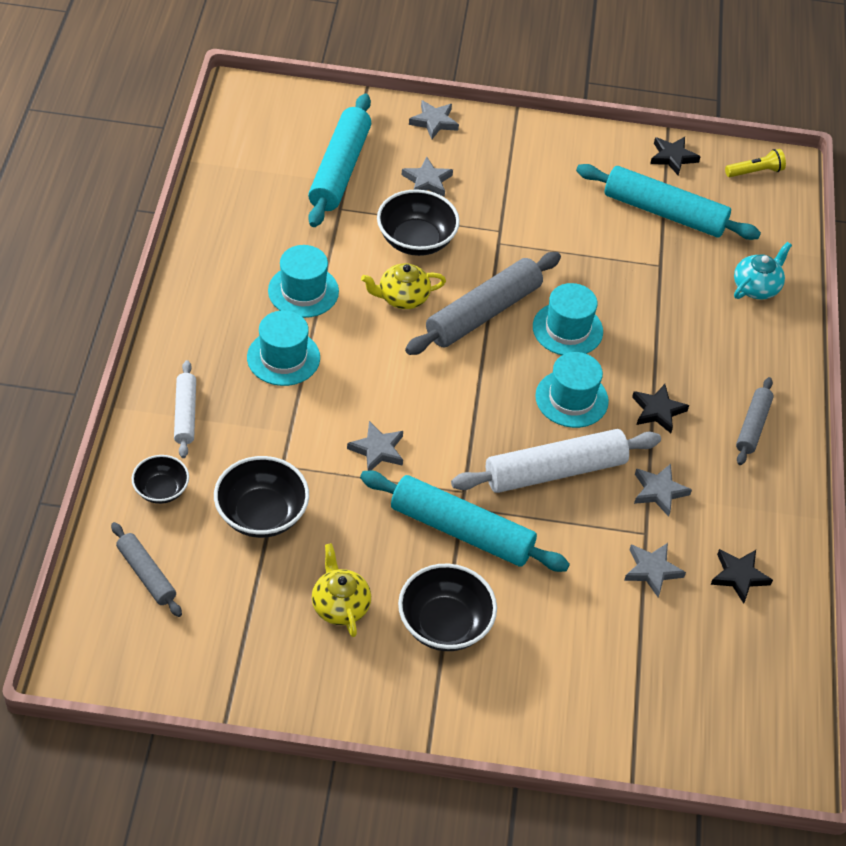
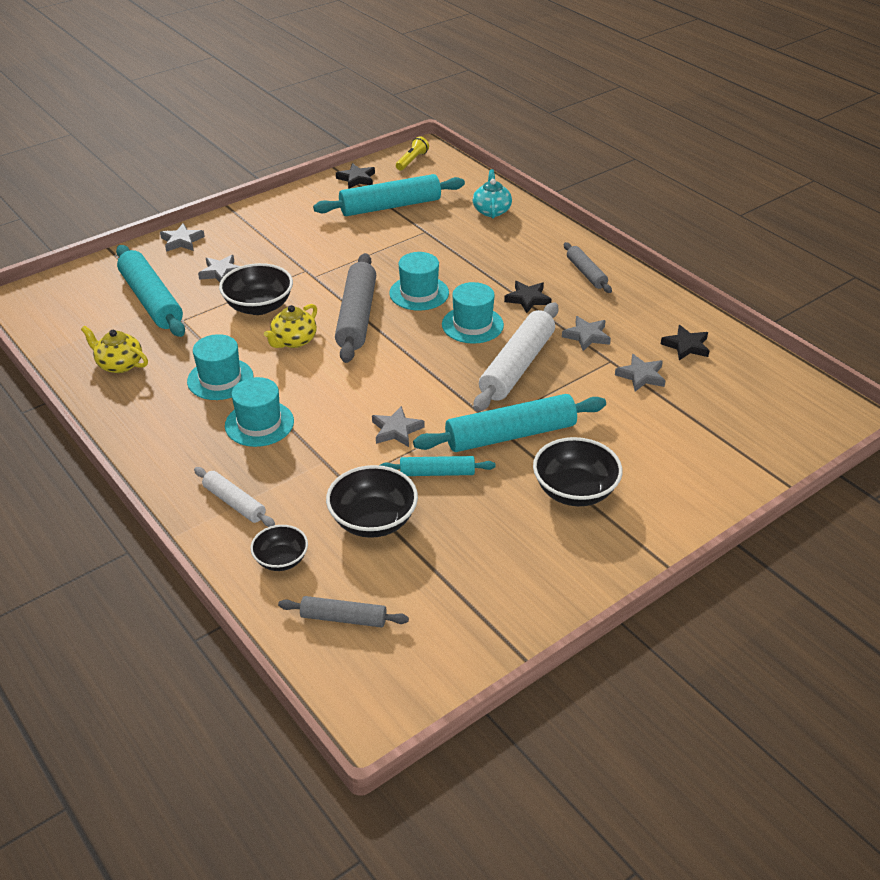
camera: 40 degrees left, 10 degrees down
(340, 605) = (499, 531): yellow teapot -> yellow teapot (119, 364)
(360, 514) = (437, 472): none -> turquoise rolling pin

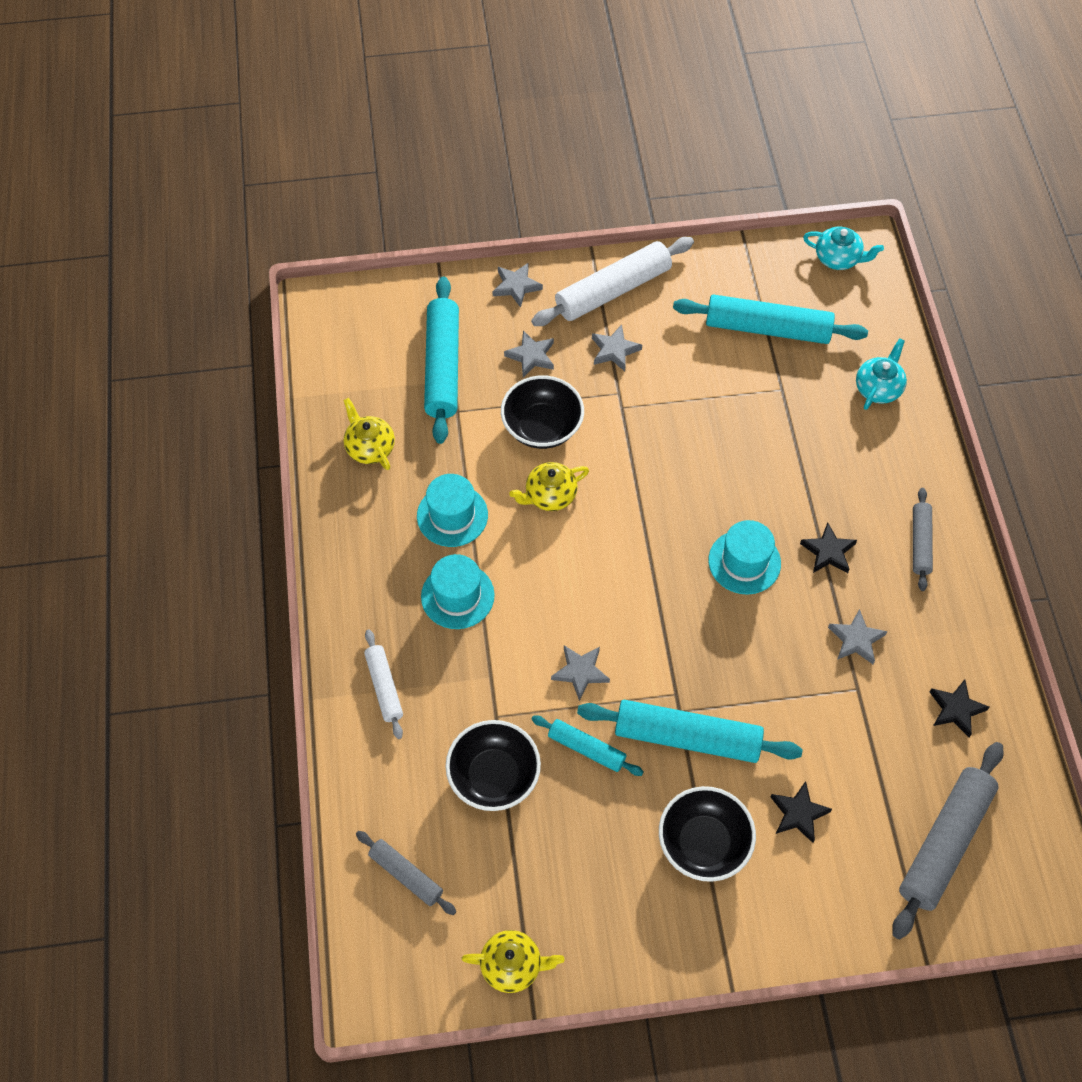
camera: 30 degrees right, 20 degrees up
(281, 560) = (389, 778): black bowl -> none
(356, 317) = (631, 490): grey rolling pin -> grey rolling pin (944, 843)
(357, 179) = (756, 264): black star -> black star (798, 813)
(412, 160) = (838, 258): yellow flashlight -> turquoise teapot
(419, 293) = (717, 486): turquoise hat -> none
(484, 637) = (512, 965): none -> yellow teapot
(517, 366) = (754, 646): white rolling pin -> white rolling pin (613, 290)
(641, 376) = (875, 727): grey star -> grey star (614, 350)

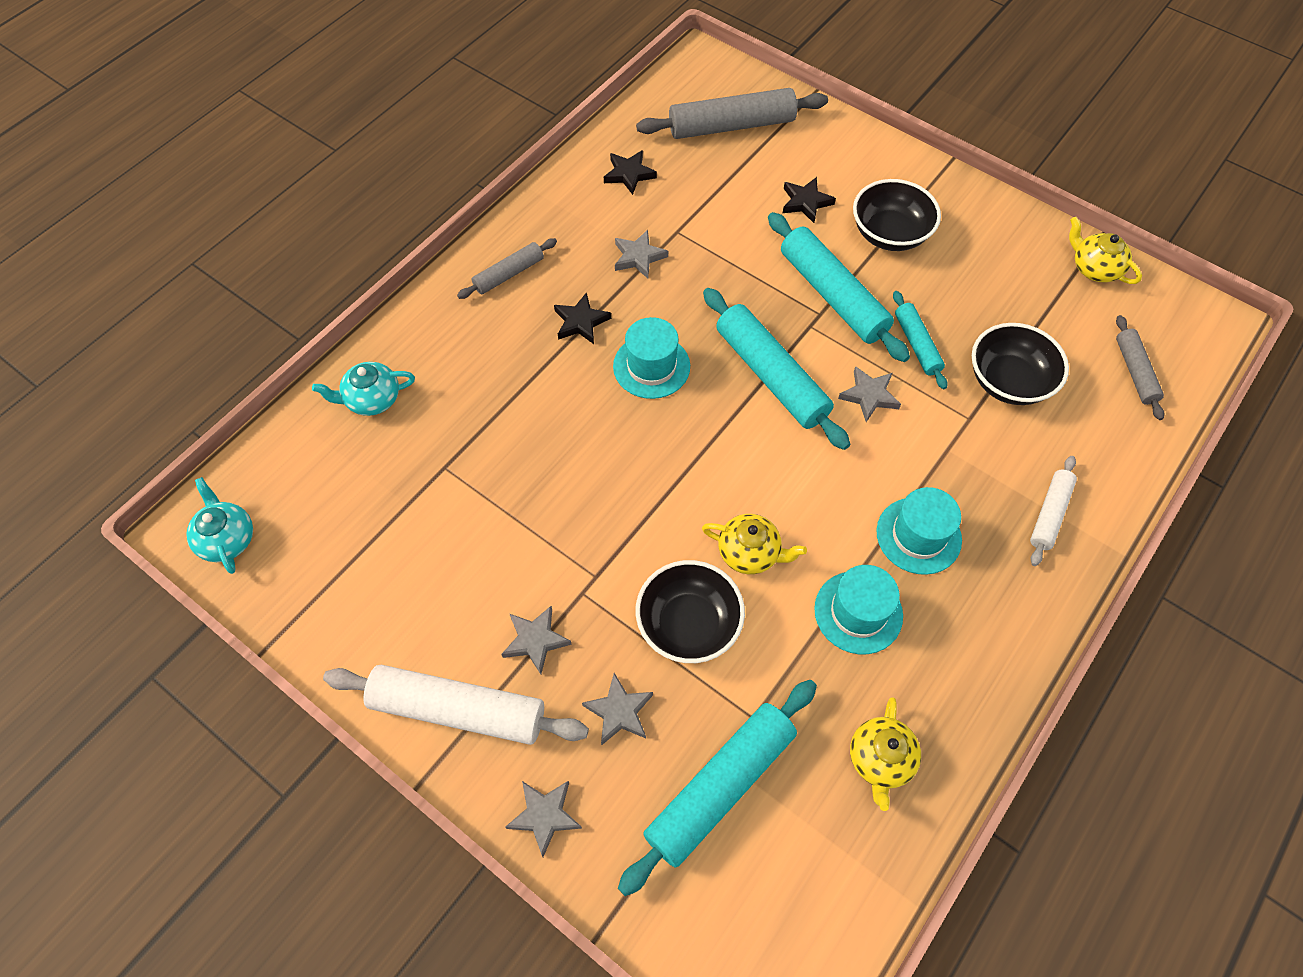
camera: 135 degrees left, 0 degrees up
(767, 328) = (379, 531): turquoise rolling pin -> turquoise rolling pin (771, 376)

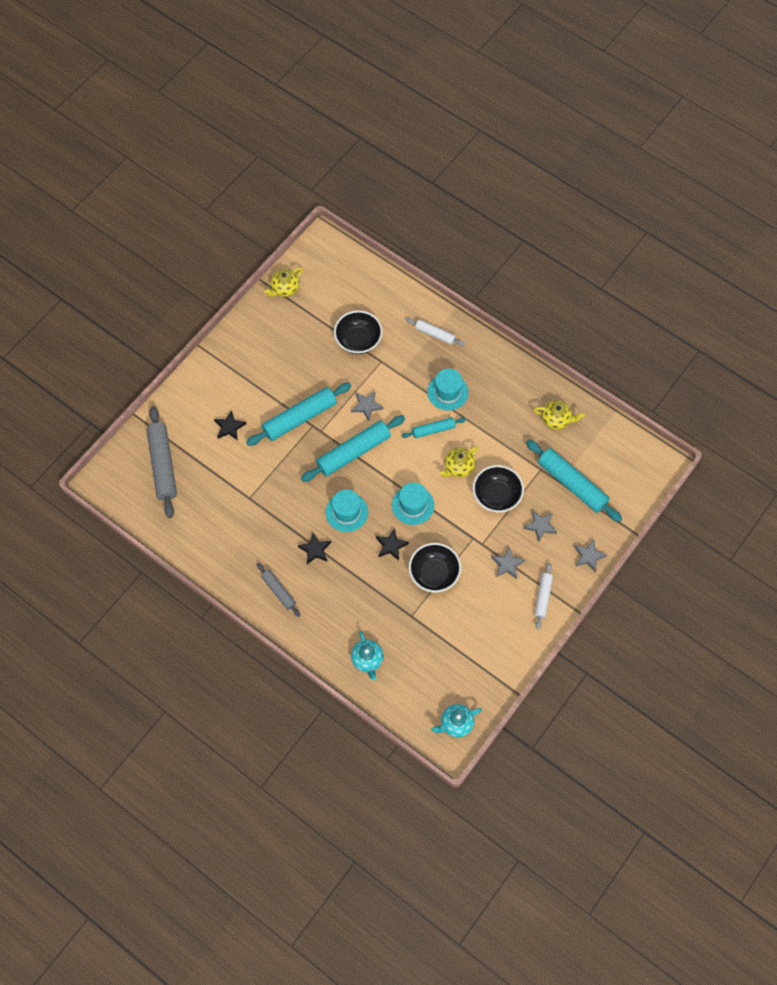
camera: 90 degrees left, 5 degrees up
(458, 709) = (543, 597): white rolling pin -> white rolling pin, size x0.55
(629, 174) = (201, 525): black star -> black star (391, 546)
(638, 257) = (268, 519): grey star -> none
(750, 553) = (458, 467): yellow teapot -> yellow teapot turned 150 degrees counterclockwise
(858, 612) = (488, 422): turquoise hat -> turquoise hat (413, 505)
(889, 234) = (256, 385): black bowl -> black bowl (434, 573)
(916, 344) = (334, 380): turquoise rolling pin -> turquoise rolling pin (433, 430)
(1134, 372) = (353, 283): grey rolling pin -> none

